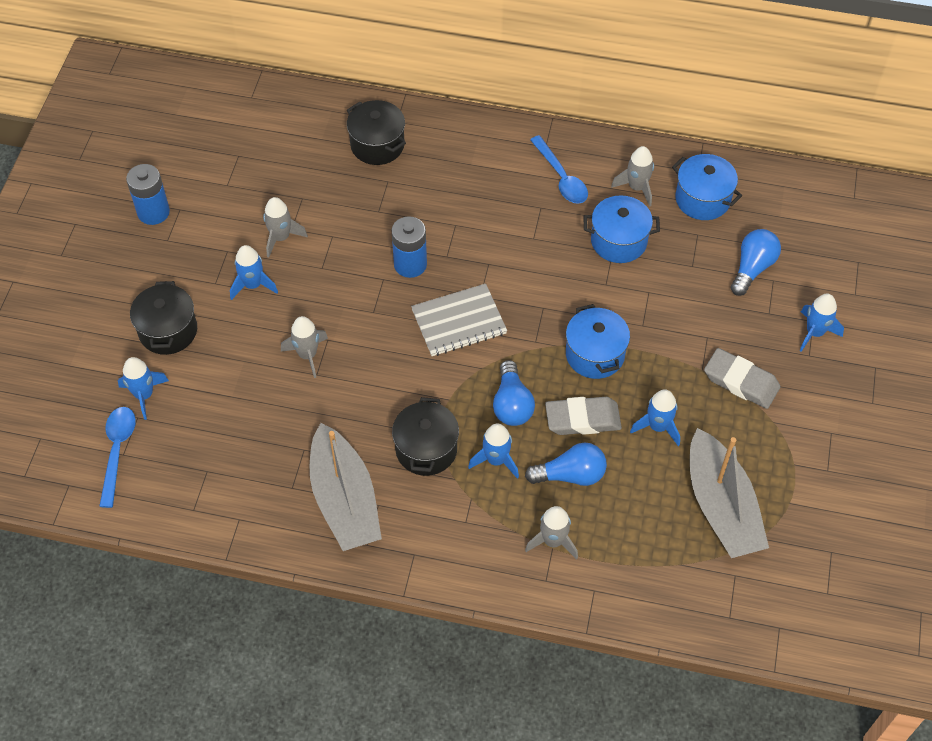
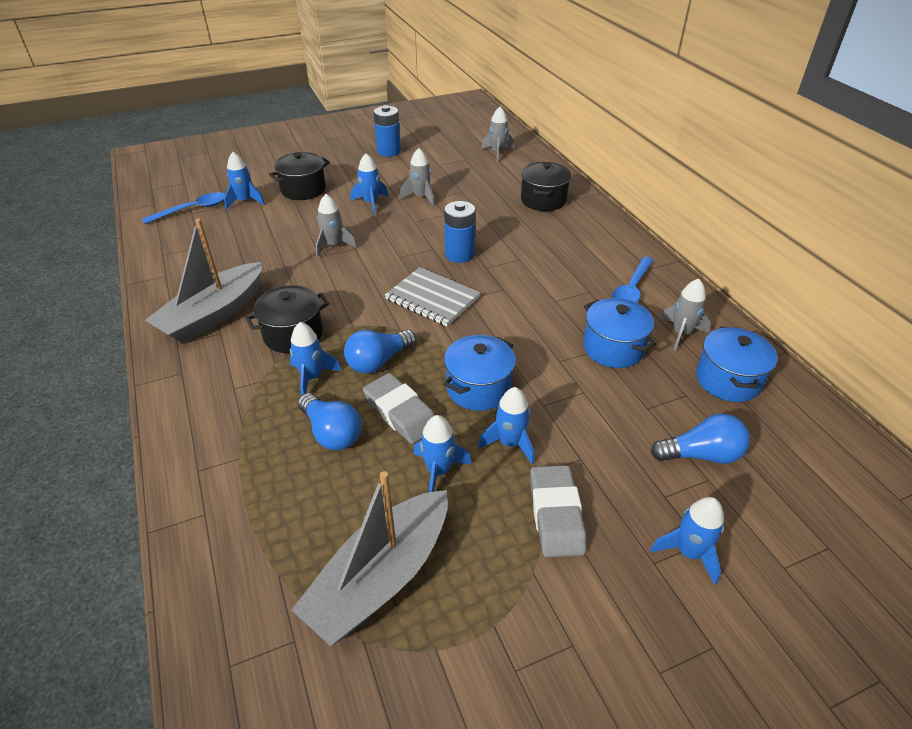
camera: 55 degrees right, 15 degrees down
(553, 541) = (247, 455): grey rocket -> grey rocket (497, 153)
(663, 369) = (510, 443): none -> blue rocket

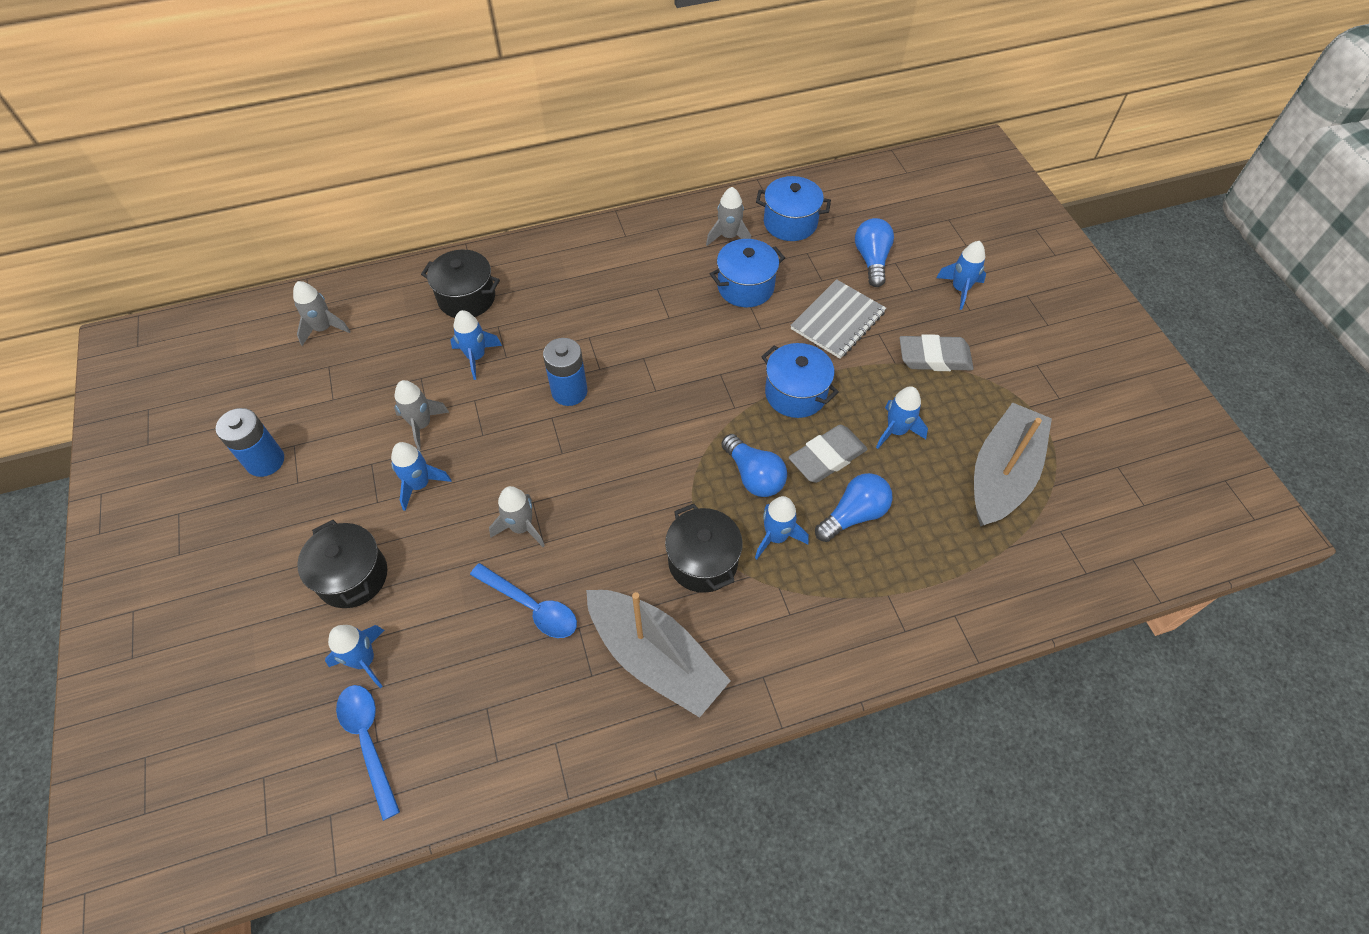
camera: 85 degrees left, 15 degrees up
(380, 577) = (1002, 474): grey boat -> grey boat turned 105 degrees counterclockwise
(432, 298) = (651, 423): grey notebook -> grey notebook (837, 320)
(510, 443) = (863, 378): blue rocket -> blue rocket (476, 357)
(631, 289) = (657, 256): blue spoon -> blue spoon (531, 607)

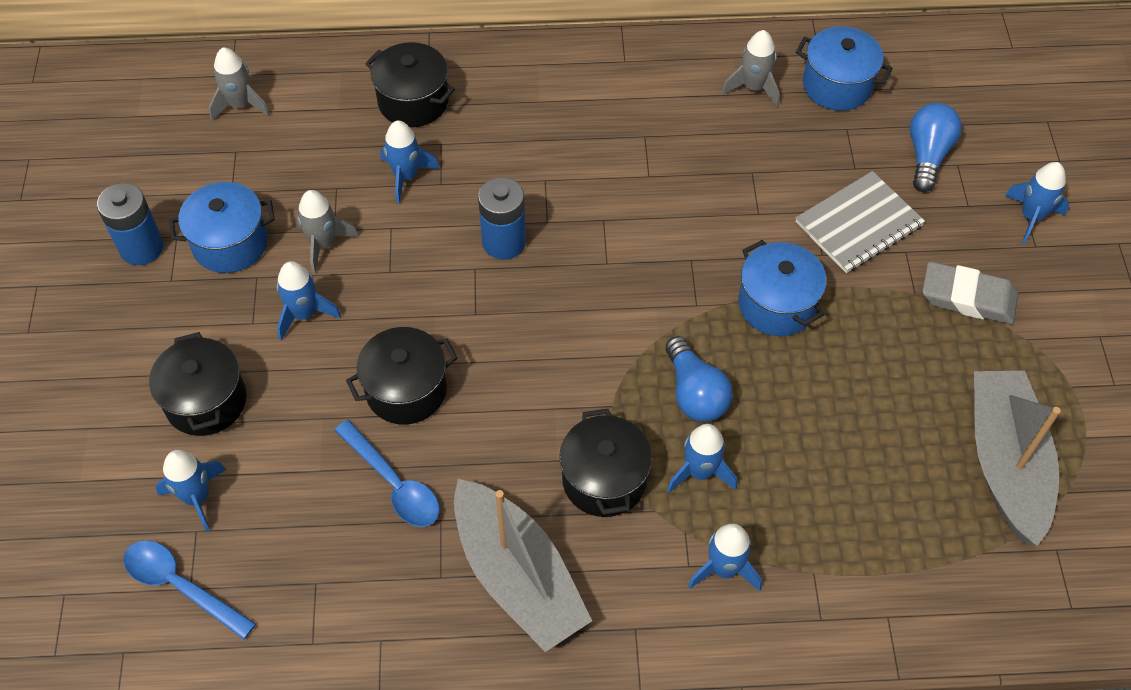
camera: 15 degrees right, 0 degrees up
(368, 741) = (181, 586): blue spoon -> blue spoon turned 45 degrees counterclockwise
(521, 527) = (406, 390): grey rocket -> black pot
(745, 287) = (755, 157): blue pot -> blue pot (230, 243)
(827, 457) = (791, 391): grey eraser -> none
(853, 515) = (802, 468): blue light bulb -> none
(896, 431) = (888, 379): blue rocket -> blue rocket (724, 569)
(1002, 474) = (1005, 463): grey boat -> grey boat turned 45 degrees counterclockwise

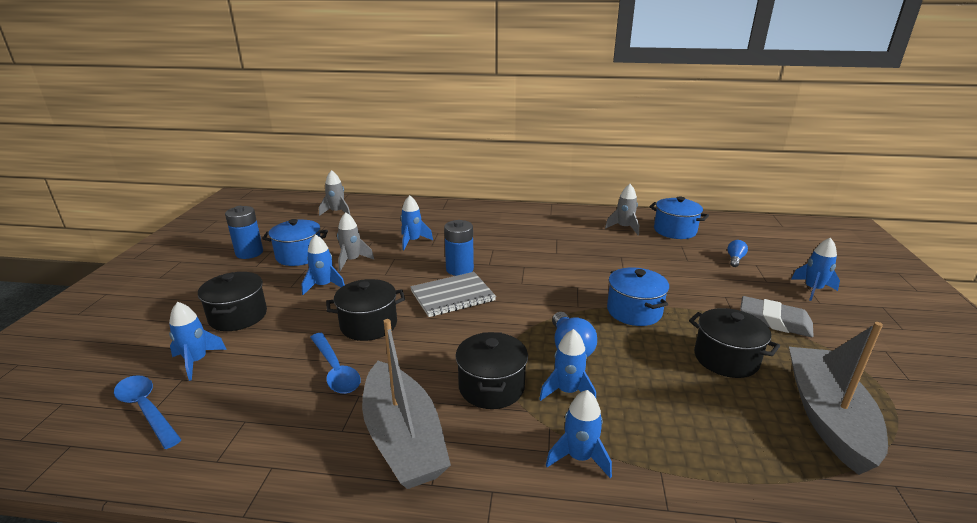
camera: 10 degrees right, 30 degrees down
(413, 101) = (429, 218): black pot -> black pot (726, 359)
(858, 224) = (691, 282): grey notebook -> grey notebook (452, 296)
(927, 155) = (735, 259): blue light bulb -> blue light bulb, size x0.59

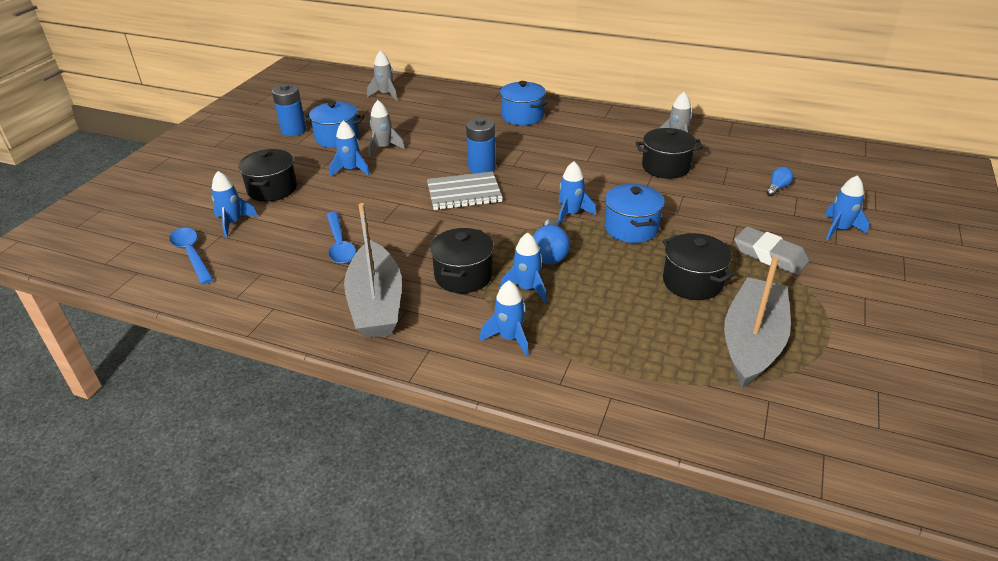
camera: 15 degrees right, 10 degrees up
(369, 325) = (379, 210): black pot -> black pot (666, 167)
(413, 241) = (448, 133): blue rocket -> blue rocket (571, 214)
(674, 230) = (732, 149): blue pot -> blue pot (522, 116)

